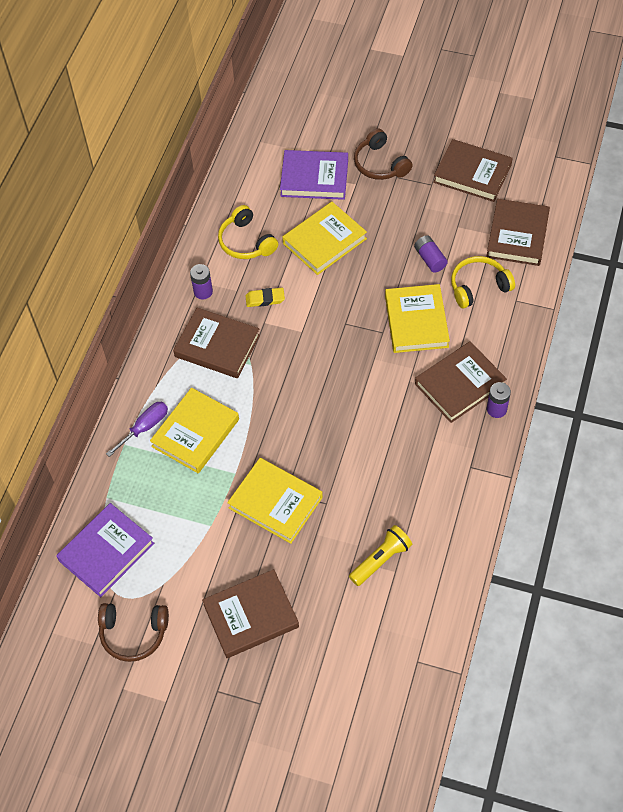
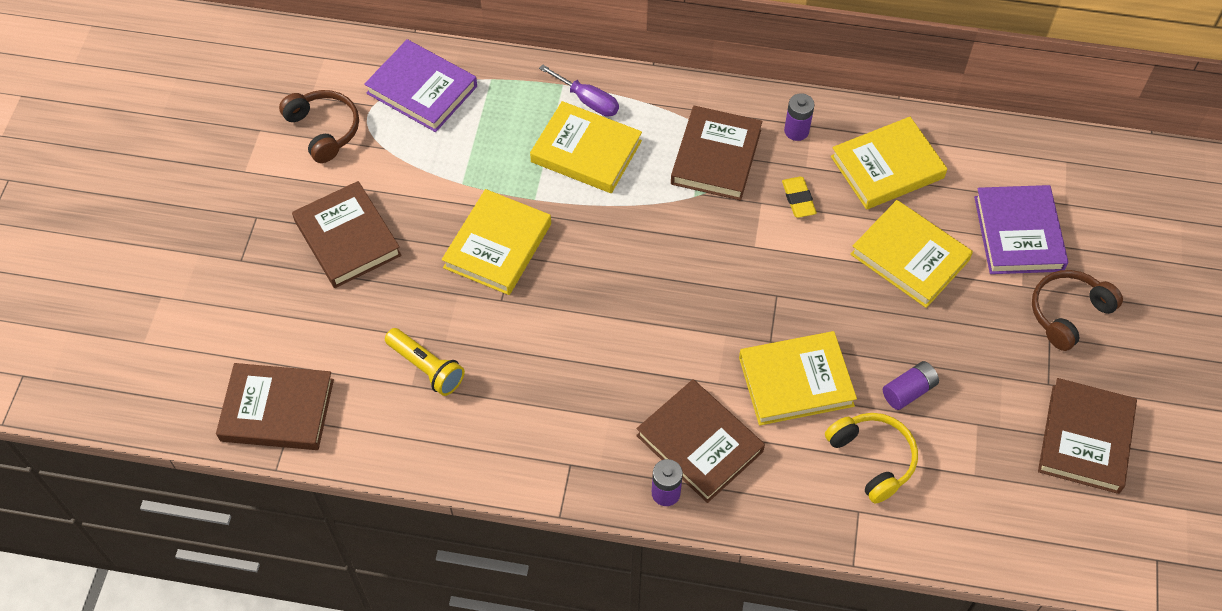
camera: 80 degrees right, 0 degrees up
(133, 633) = (324, 130): brown headphones -> brown headphones turned 150 degrees clockwise
(246, 242) = (887, 167): yellow headphones -> yellow book
(517, 235) = (980, 508): brown book -> brown book (277, 410)

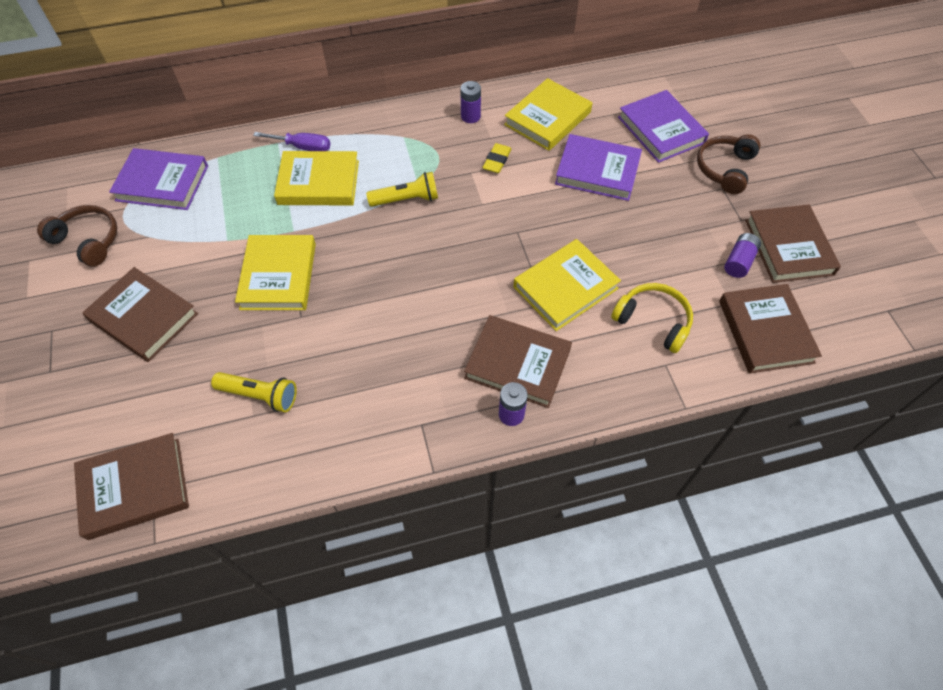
camera: 25 degrees left, 0 degrees up
(672, 209) = (406, 199): none -> yellow flashlight
(716, 157) = (421, 153): brown book -> brown book (765, 331)
(798, 199) = (497, 160): yellow eraser -> yellow eraser turned 60 degrees clockwise
(908, 391) = (650, 262): purple battery -> purple battery (739, 261)
(910, 257) = (597, 171): yellow book -> purple book

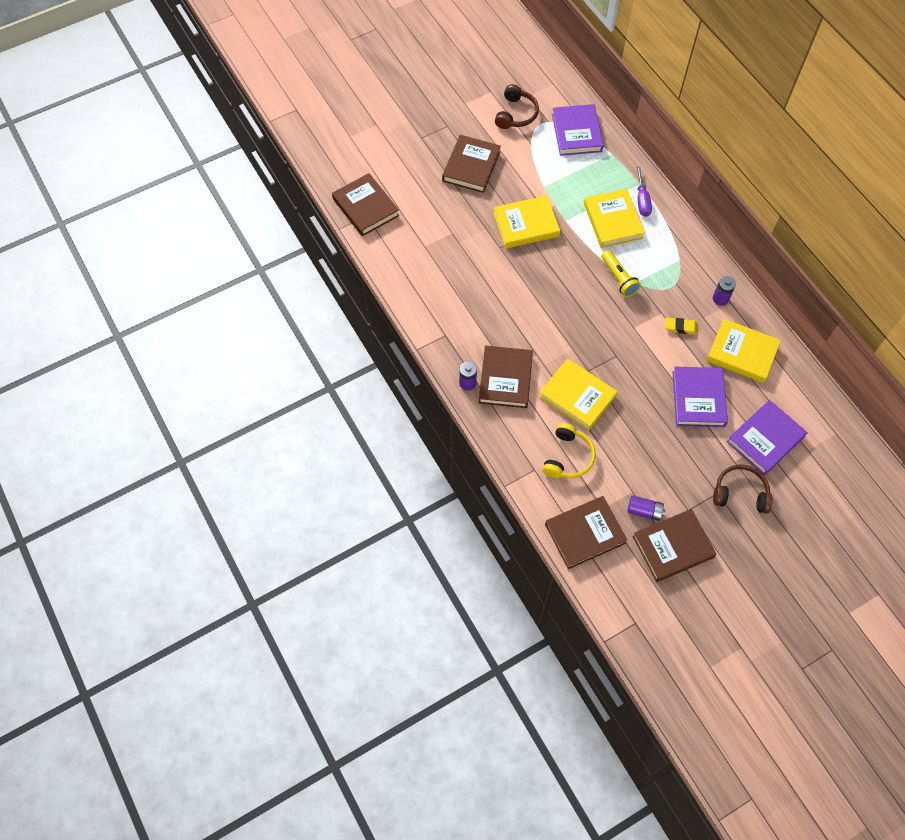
camera: 75 degrees right, 5 degrees up
(259, 396) = (438, 245): yellow flashlight -> none

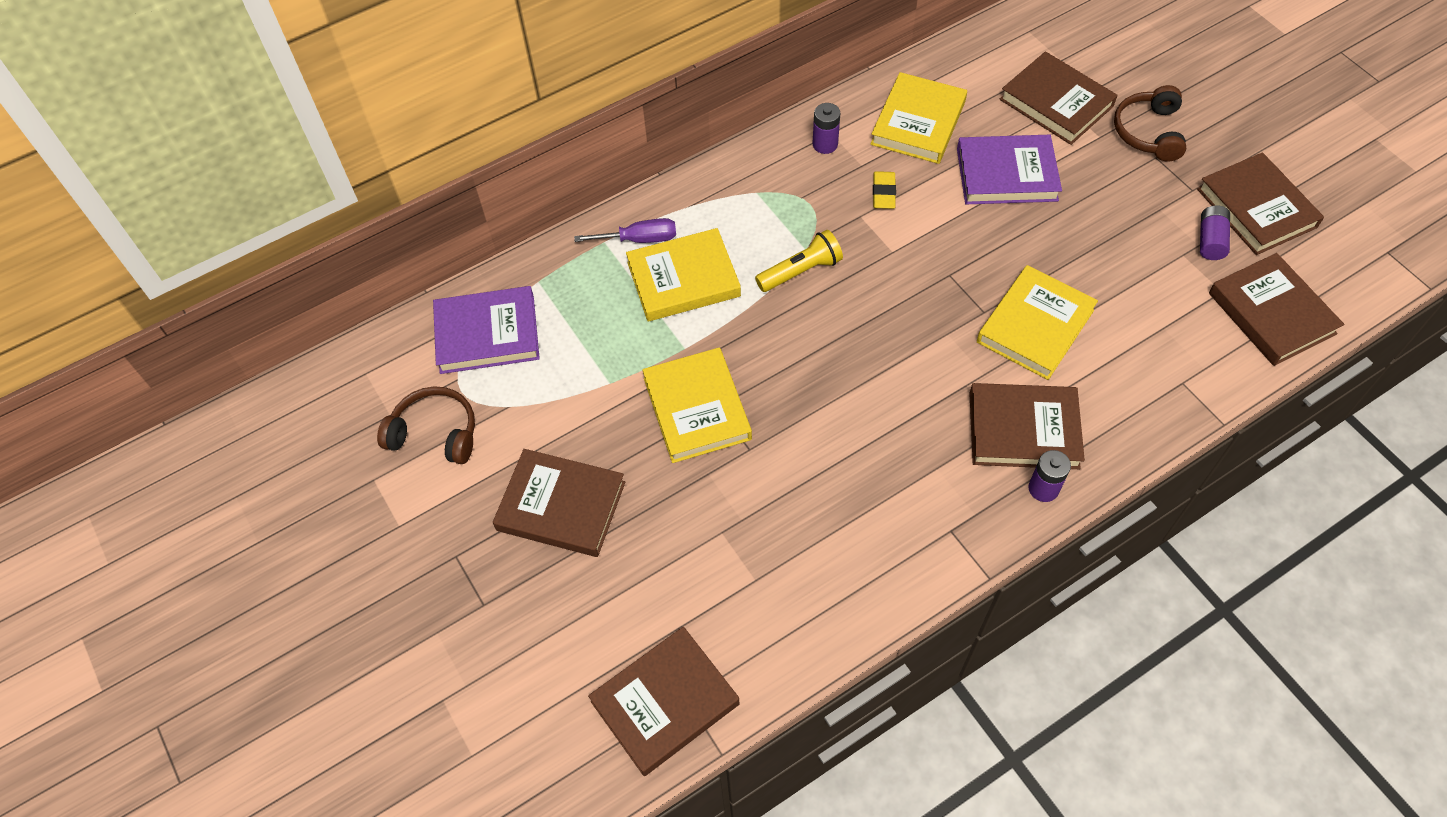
camera: 90 degrees left, 5 degrees down
(568, 457) = (1148, 337): yellow headphones -> none
(765, 439) = (1056, 103): purple book -> brown book

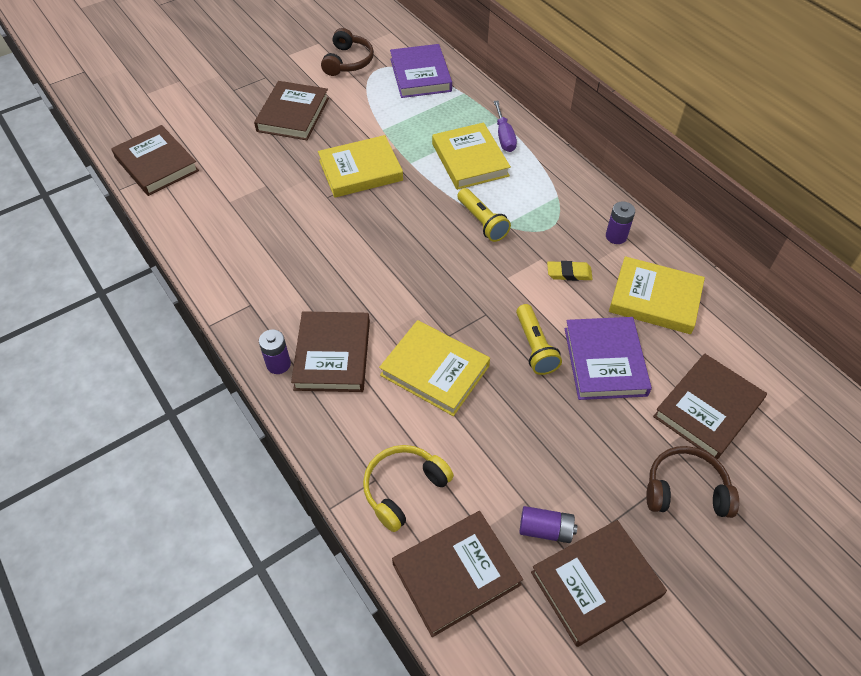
camera: 85 degrees right, 5 degrees down
(993, 232) = (534, 347): none -> yellow flashlight
(1189, 356) = (404, 489): none -> yellow headphones

